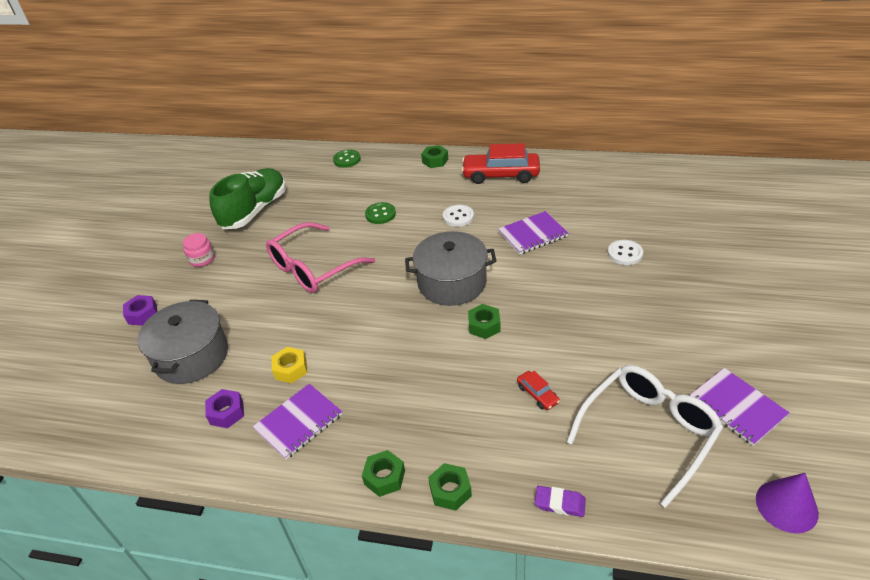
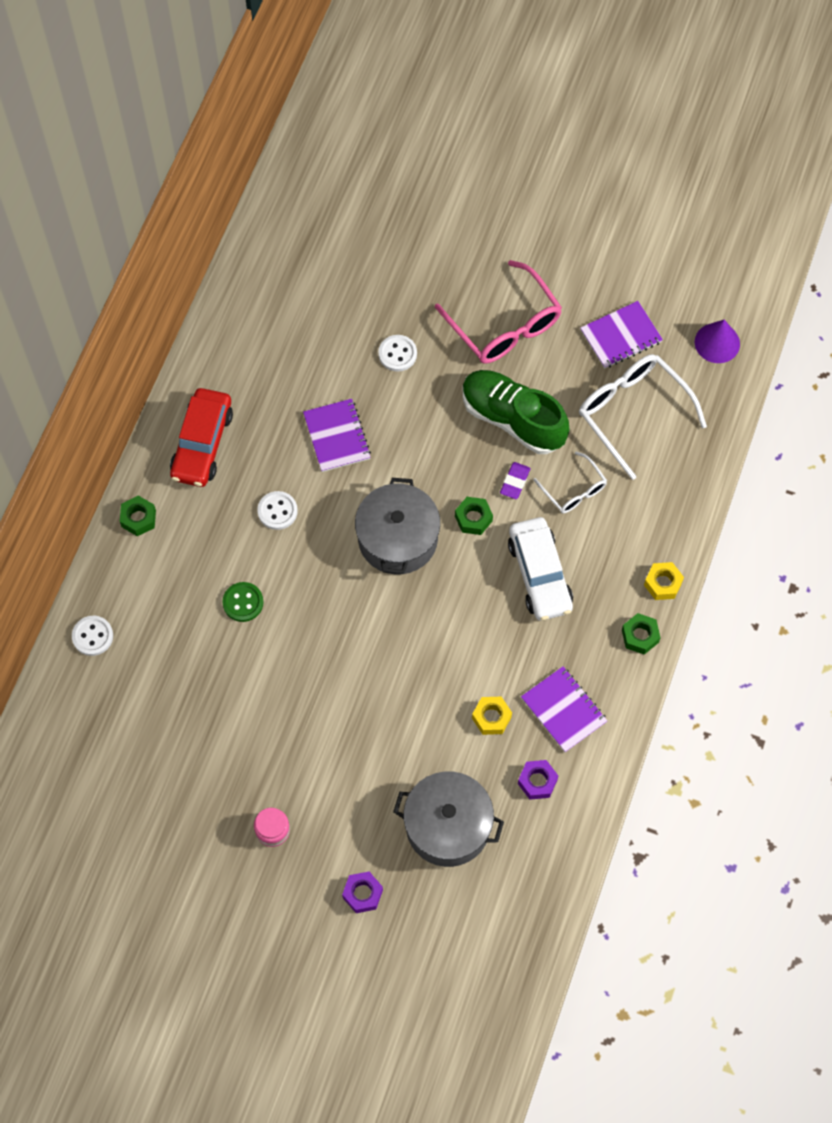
camera: 85 degrees left, 25 degrees up
(255, 210) = (182, 766): green shoe -> green shoe (512, 419)
(313, 268) = (329, 690): pink glasses -> pink glasses (504, 325)
(347, 160) = (92, 636): green button -> white button
(438, 381) = (539, 574): none -> white car
(450, 491) = (662, 583): green nut -> yellow nut
(537, 394) = (574, 490): red car -> white glasses
(560, 503) = (688, 501): purple eraser -> purple eraser (515, 482)

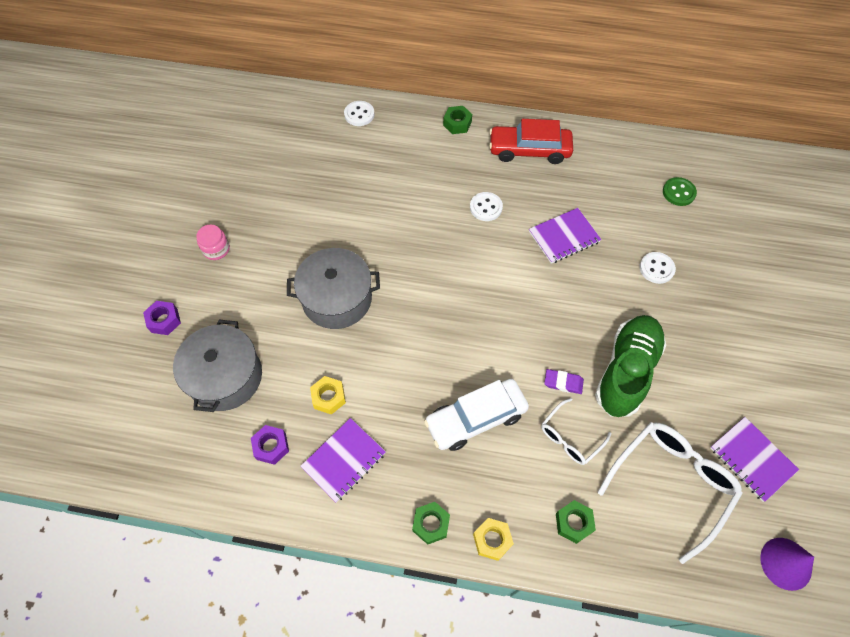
camera: 80 degrees right, 5 degrees down
(243, 602) = (403, 198): green button -> green button (678, 192)
(398, 538) = (483, 296): grey pot -> grey pot (337, 299)
(473, 518) = (517, 353): green nut -> green nut (573, 523)
(504, 325) = (719, 350): pink glasses -> none

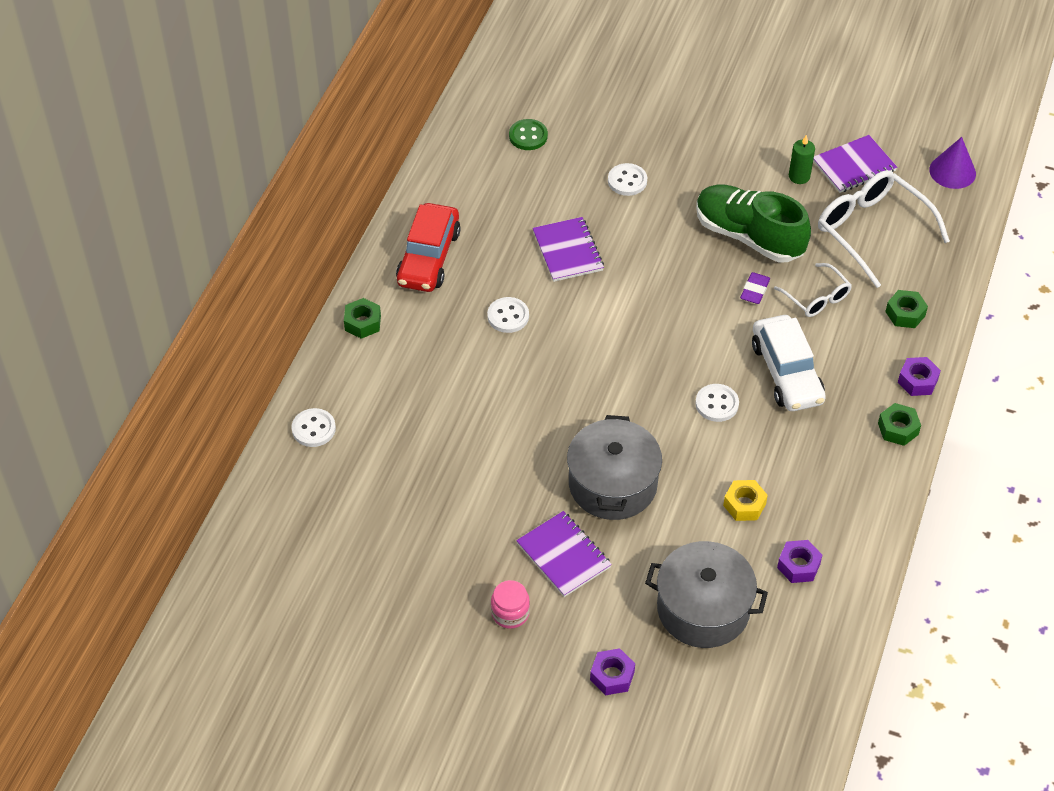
camera: 80 degrees left, 10 degrees down
(344, 460) = (822, 497): purple notebook -> purple notebook (563, 555)
(429, 365) = (717, 404): none -> white button
(492, 540) = (917, 381): yellow nut -> purple nut
(717, 408) = (799, 176): none -> green candle

